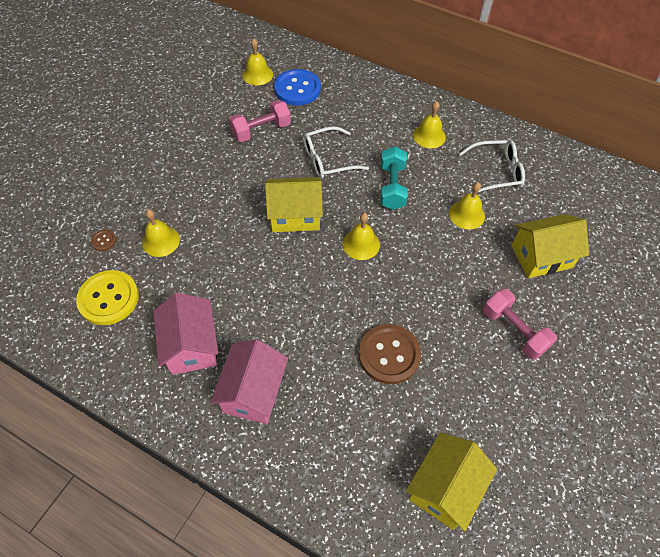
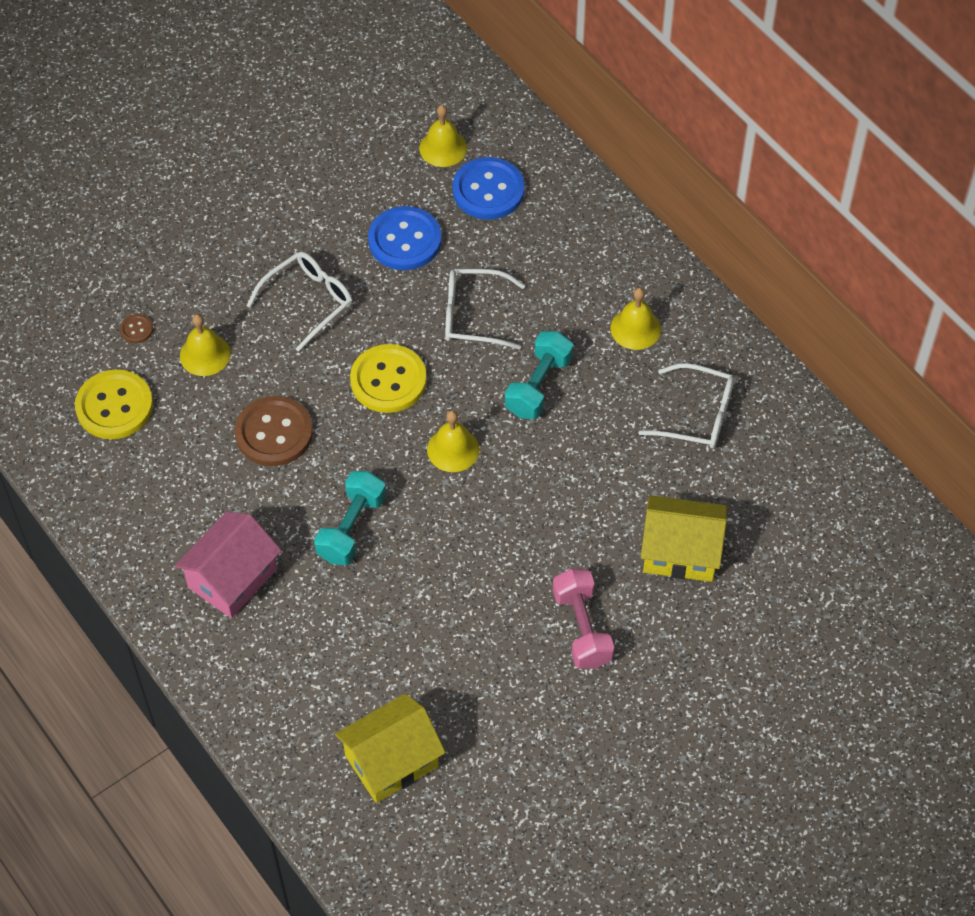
camera: 25 degrees right, 0 degrees up
(191, 346) = (186, 499): pink house -> none
(217, 185) = (308, 301): none -> white glasses
(261, 130) = (404, 240): pink dumbbell -> blue button
(295, 215) = (388, 380): yellow house -> yellow button
(321, 321) = (351, 528): none -> turquoise dumbbell
(389, 355) = (411, 597): brown button -> brown button (274, 433)
(466, 214) = (617, 460): yellow bell -> none

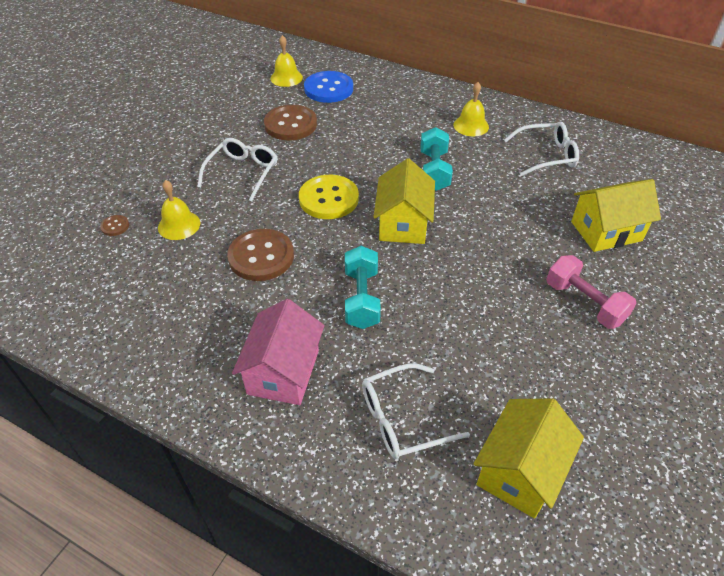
camera: 25 degrees left, 10 degrees down
(114, 406) = (117, 281): yellow button -> none
(404, 240) = (290, 124): blue button -> brown button
(453, 449) = (403, 223): yellow bell -> yellow house
(474, 315) = (363, 148): white glasses -> white glasses (403, 419)

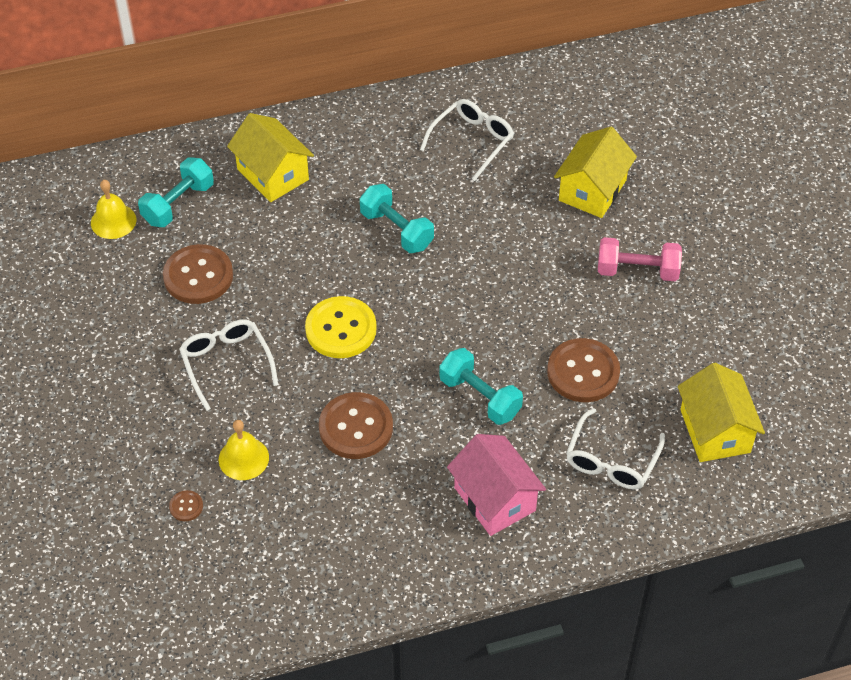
camera: 45 degrees left, 5 degrees up
(328, 89) = (178, 204): blue button -> turquoise dumbbell
(403, 223) = (432, 304): yellow house -> yellow house (273, 174)
(457, 339) = (583, 372): none -> brown button
(471, 125) = (371, 152): yellow bell -> none

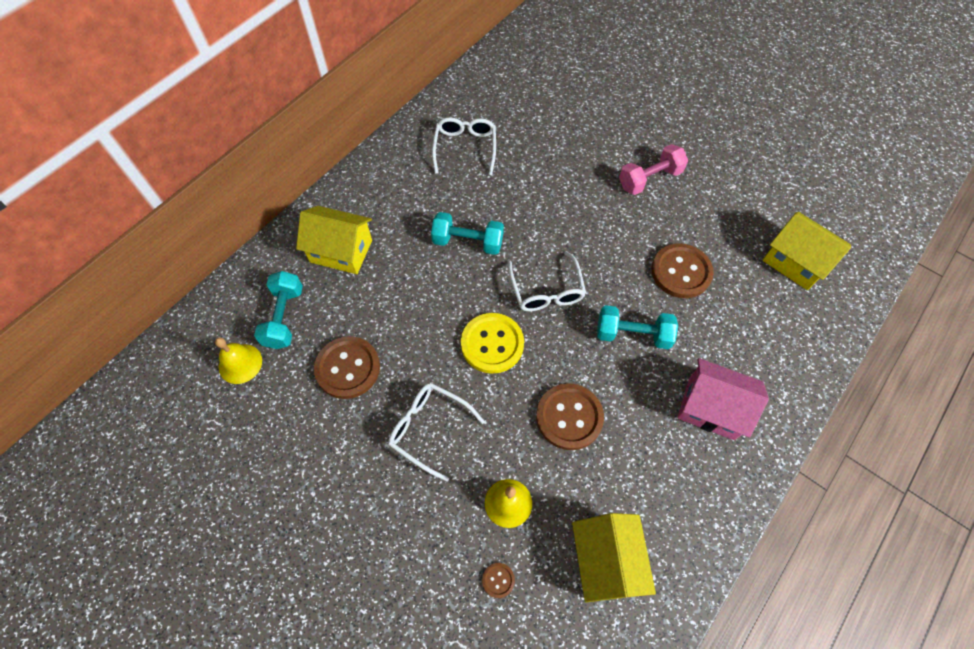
camera: 35 degrees left, 10 degrees up
(592, 190) = (573, 139): yellow house -> yellow house (605, 561)
(611, 460) = (756, 325): white glasses -> white glasses (546, 290)

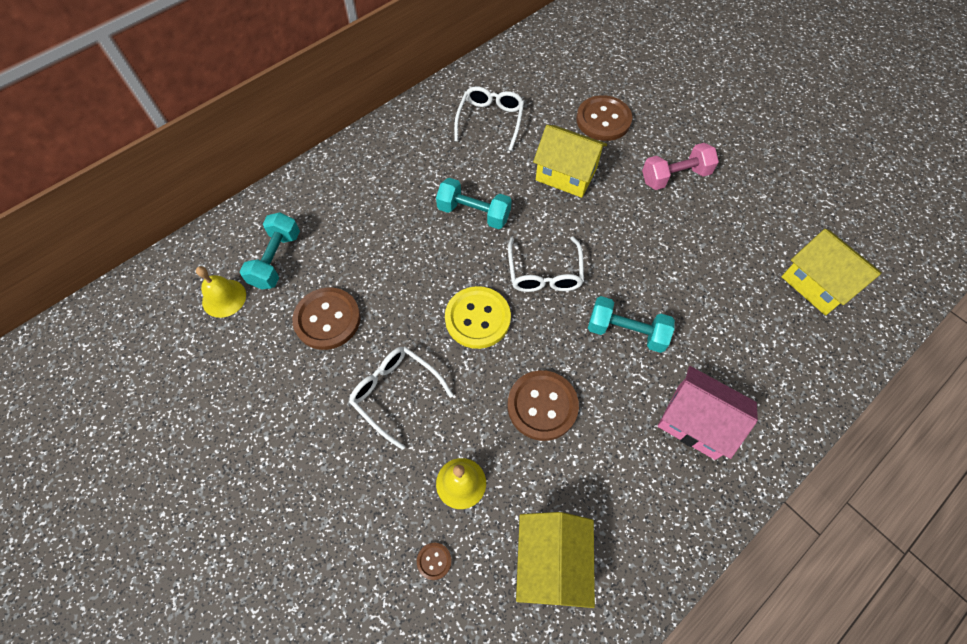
camera: 10 degrees right, 0 degrees up
(341, 251) = (345, 204): yellow house -> yellow house (566, 174)
(681, 272) = (690, 276): brown button -> brown button (603, 120)

